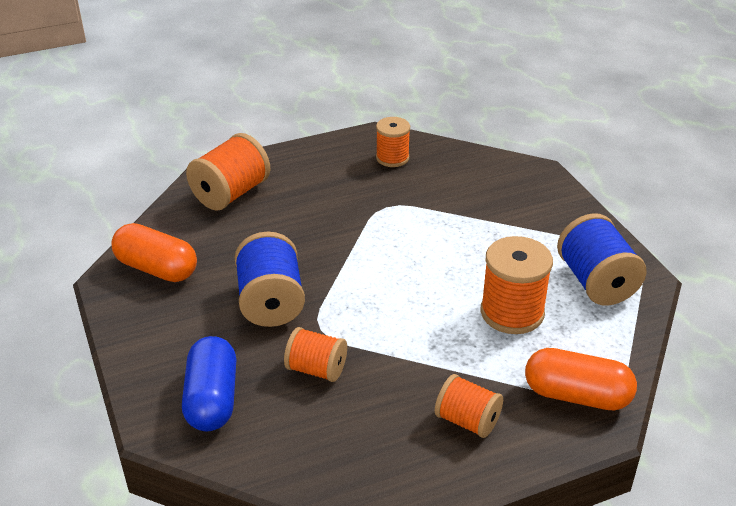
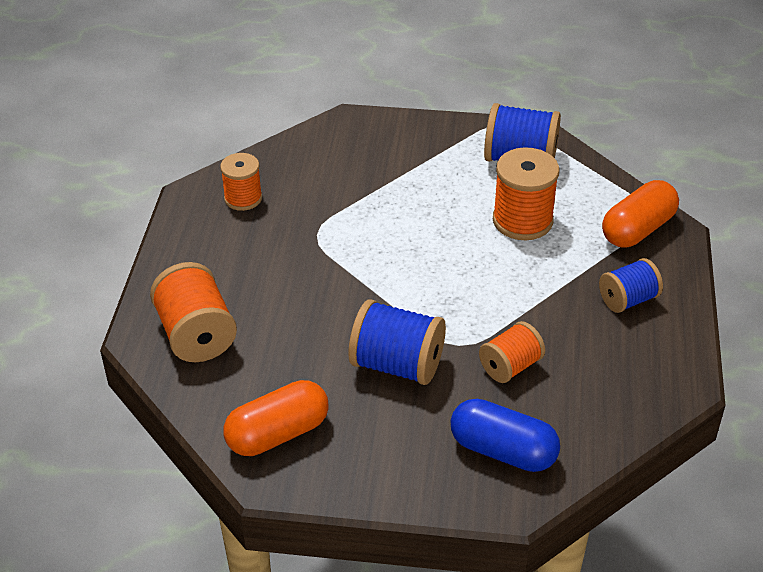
camera: 60 degrees left, 5 degrees up
(467, 420) = (628, 300): orange spool -> blue spool

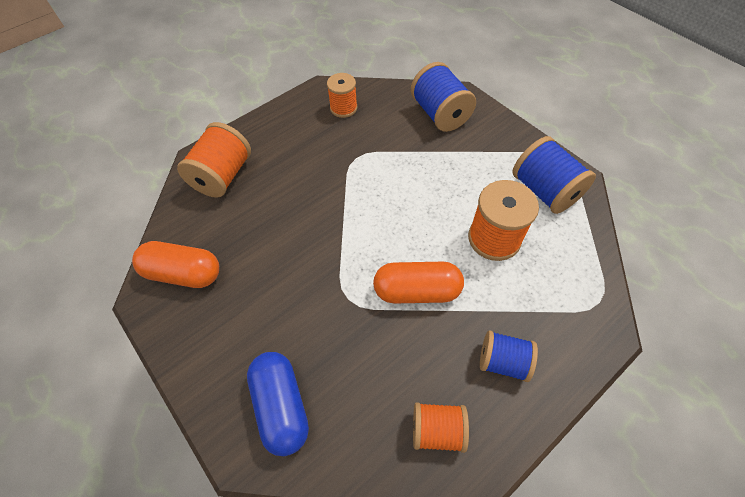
camera: 45 degrees right, 15 degrees up
(397, 364) = (296, 282): blue spool -> blue spool (440, 114)
(510, 366) = (360, 344): orange spool -> orange spool (437, 430)
(638, 229) = (575, 308): orange capsule -> orange capsule (417, 291)

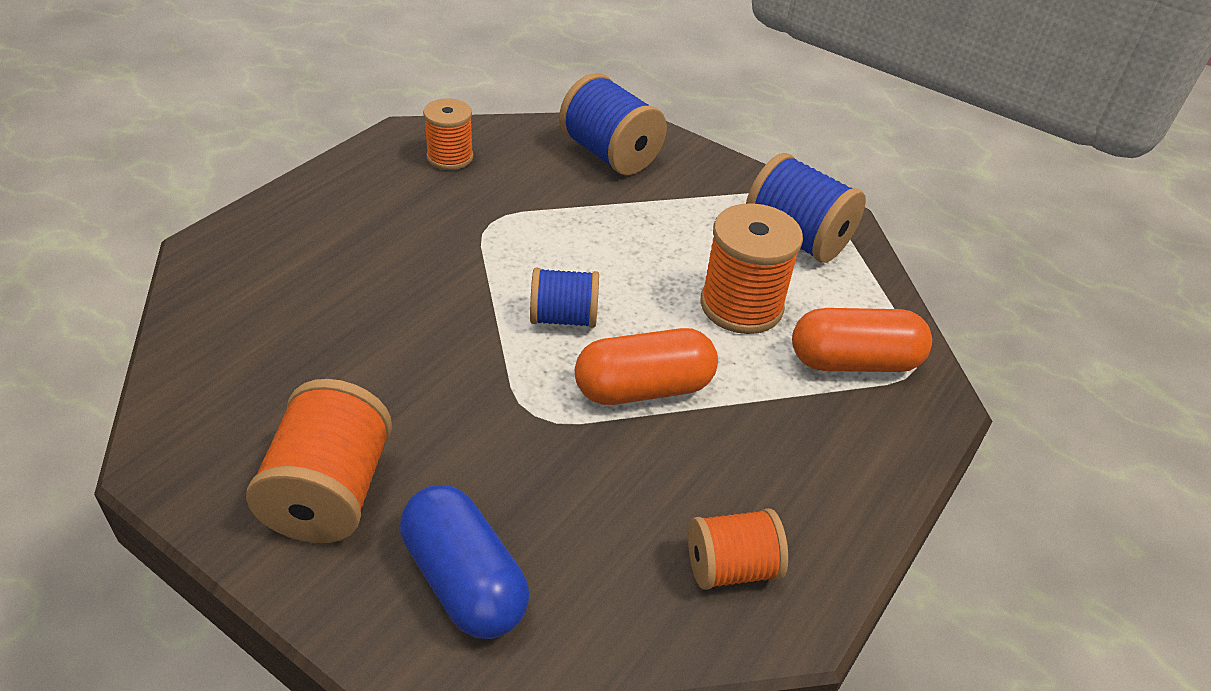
camera: 20 degrees left, 15 degrees down
(184, 273) = (227, 417): orange capsule -> orange capsule (854, 362)
(223, 176) = (261, 268): orange spool -> orange spool (330, 492)
(503, 361) = (802, 461): blue spool -> blue spool (563, 318)

